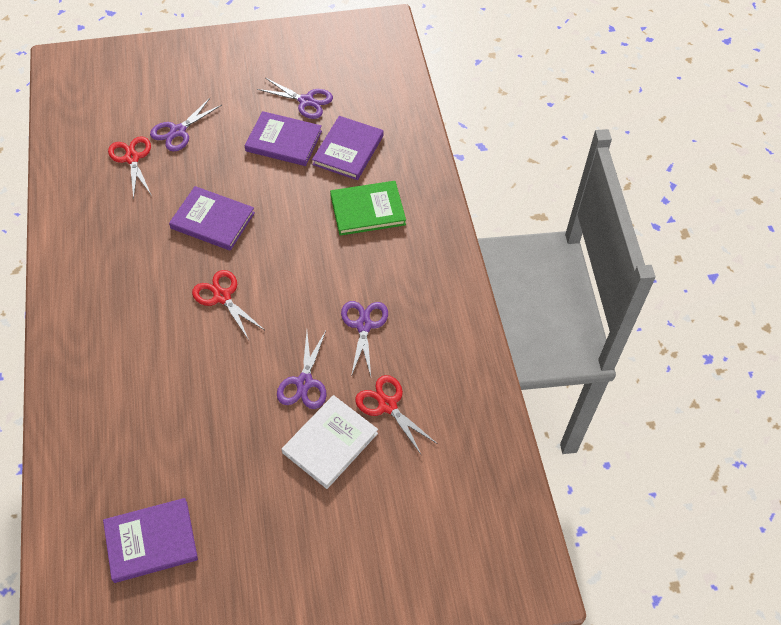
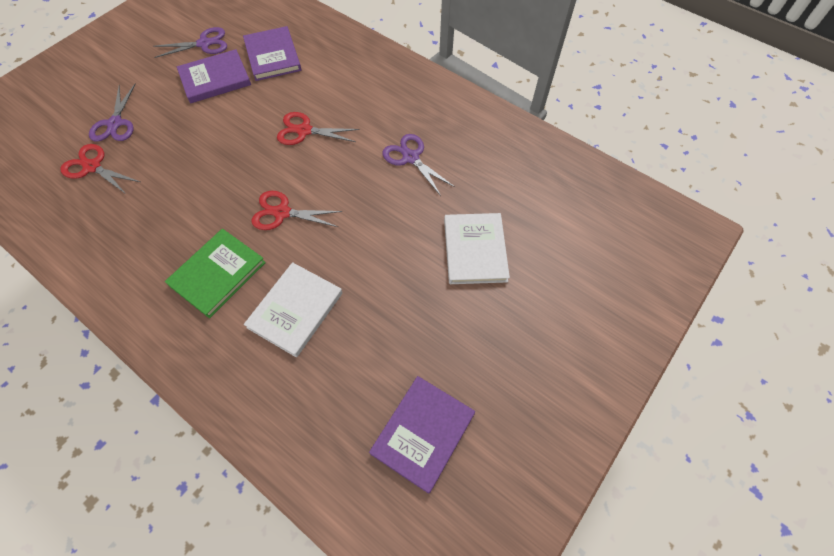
camera: 40 degrees left, 5 degrees up
(158, 381) = (295, 310): none -> white book
(212, 220) = (215, 166): purple book -> none
(304, 382) = (411, 225): purple scissors -> none
(367, 210) = (330, 84): green book -> green book (217, 274)
(387, 405) = (485, 196): red scissors -> red scissors (304, 131)

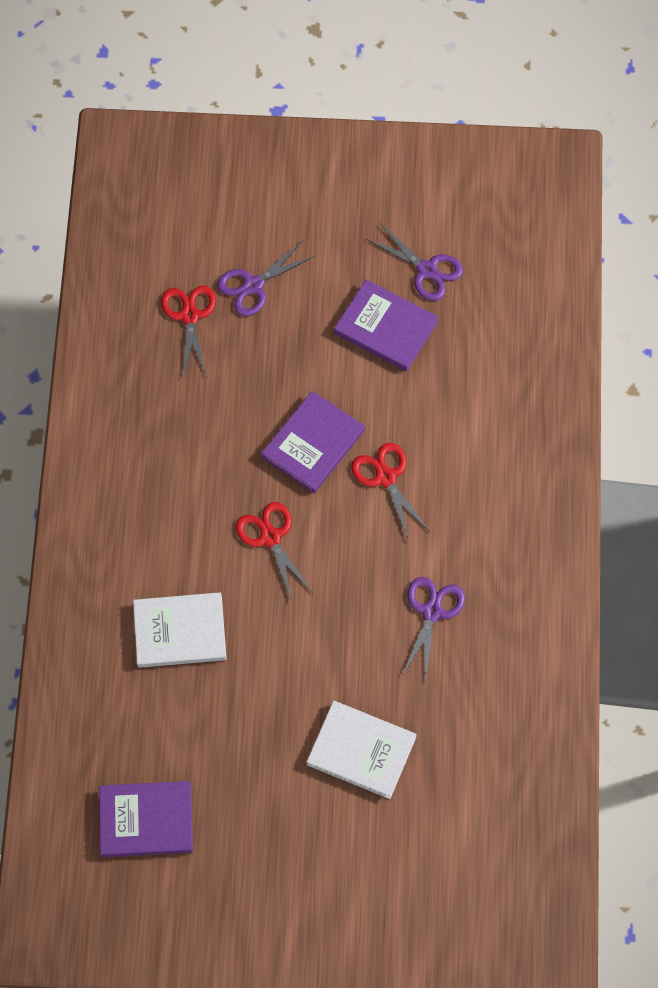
camera: 55 degrees right, 5 degrees up
(217, 274) = (165, 534): green book -> none
(273, 56) = (466, 358): purple book -> purple book (313, 444)
(474, 250) = (361, 750): white book -> white book turned 60 degrees clockwise

